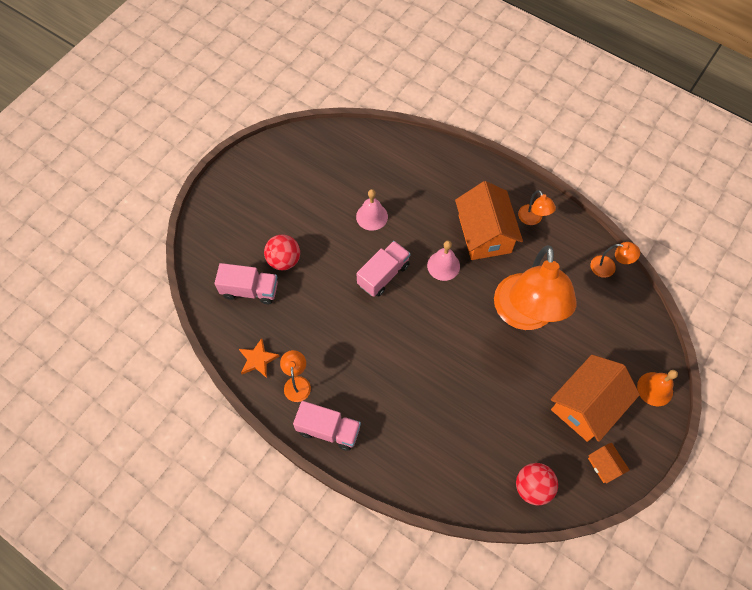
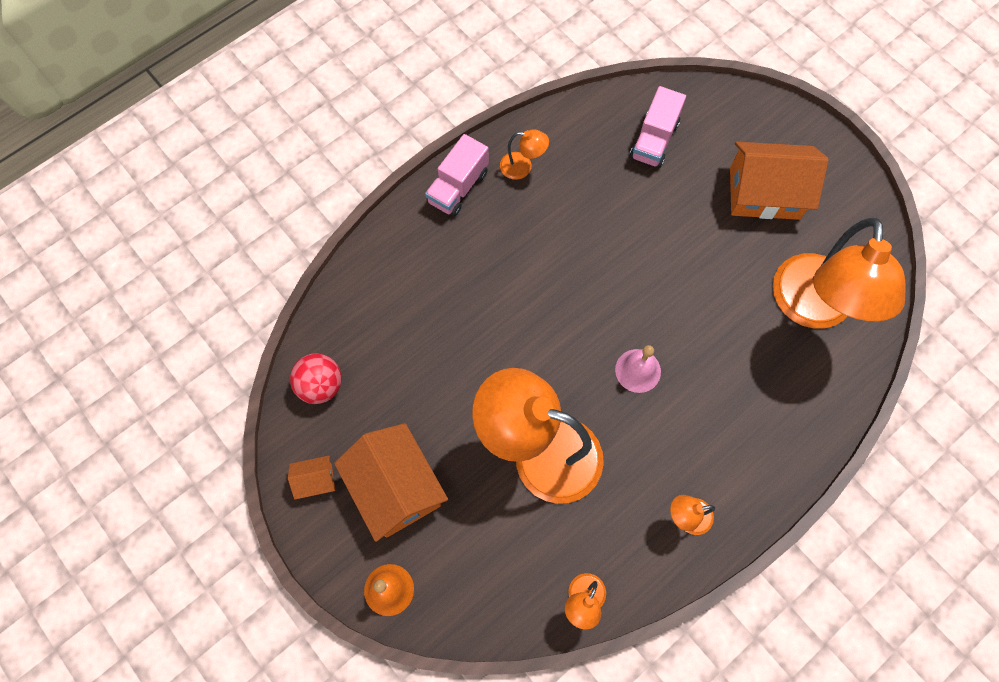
camera: 105 degrees right, 5 degrees up
(258, 359) = (562, 133): orange star -> none
(284, 260) = (687, 184): red ball -> none
(363, 169) = (812, 308): none -> orange lamp
(372, 216) = (733, 300): pink bell -> none
(383, 275) = (641, 293): pink truck -> none
(484, 234) = (675, 440): orange house -> orange house (764, 193)

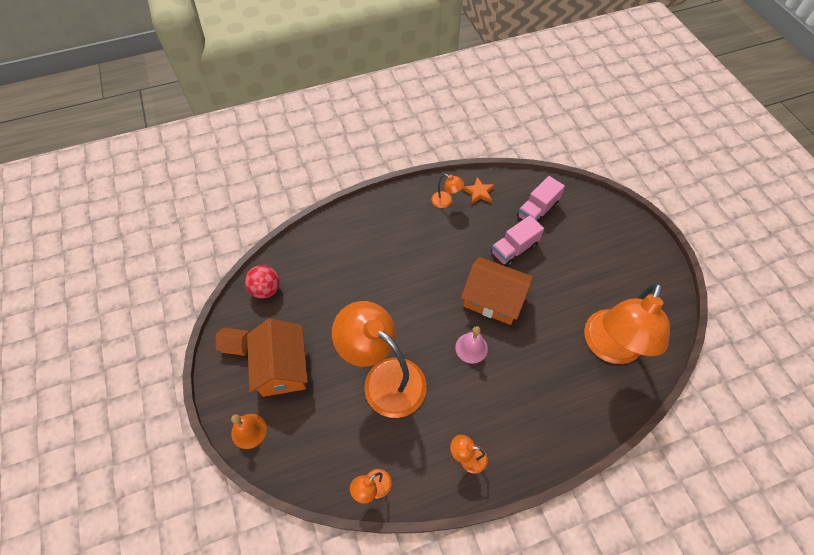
camera: 20 degrees right, 10 degrees down
(458, 187) = (401, 201): pink truck -> pink truck (514, 249)
(563, 138) = (479, 192): none -> orange star
(764, 193) = (600, 264): orange house -> orange house (493, 299)

